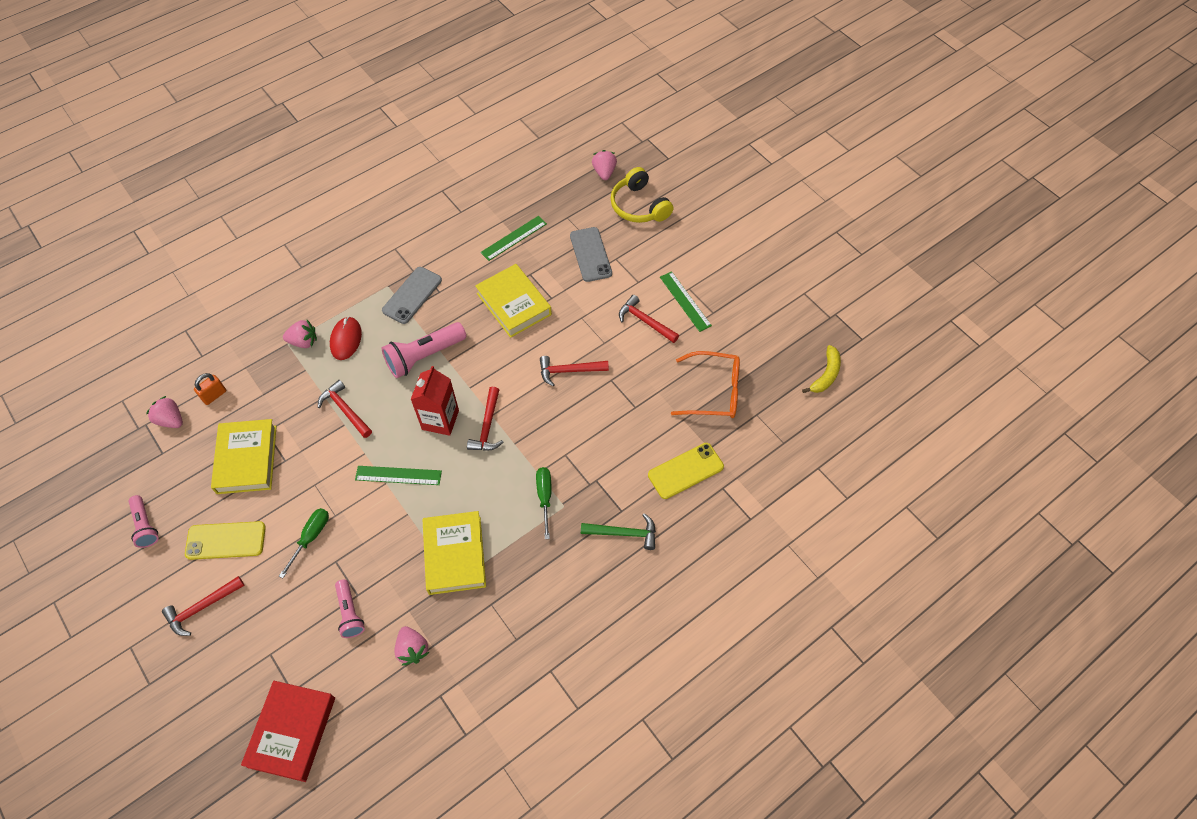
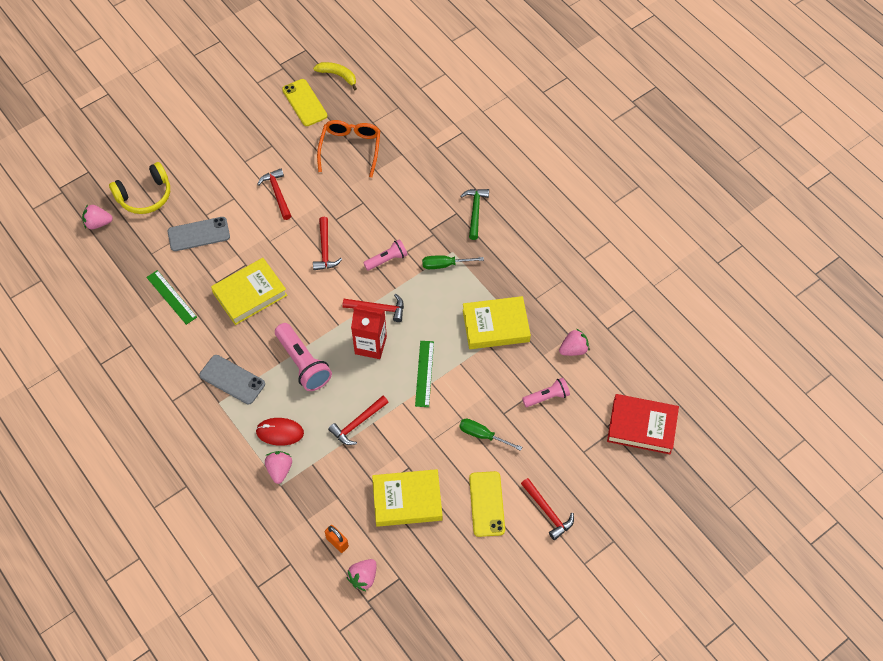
camera: 90 degrees left, 0 degrees up
(145, 526) = (473, 576): pink flashlight -> pink flashlight (387, 259)
(645, 321) = (277, 194): red hammer -> red hammer turned 120 degrees clockwise
(685, 301) = (258, 164): green ruler -> none
(685, 471) = (422, 170): yellow phone -> yellow phone (304, 103)

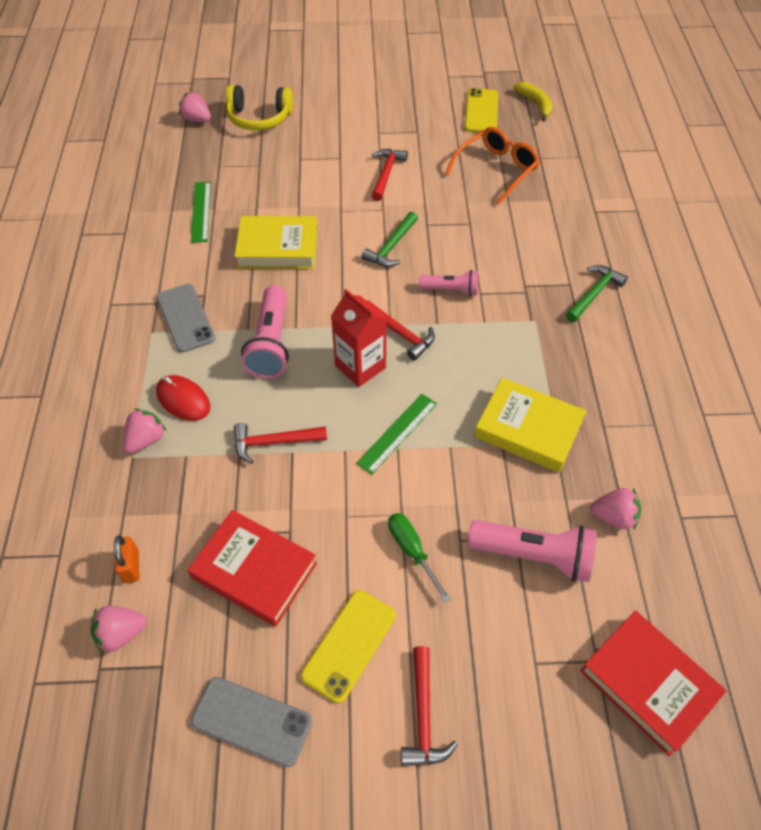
camera: 35 degrees right, 5 degrees down
(199, 234) = (278, 172): grey phone -> grey phone (251, 721)
(325, 249) = (391, 246): red hammer -> green hammer
(407, 500) = (254, 571): yellow book -> red book
(445, 265) = (515, 329): green screwdriver -> none
(547, 397) = (534, 555): pink flashlight -> pink flashlight, size x1.66

